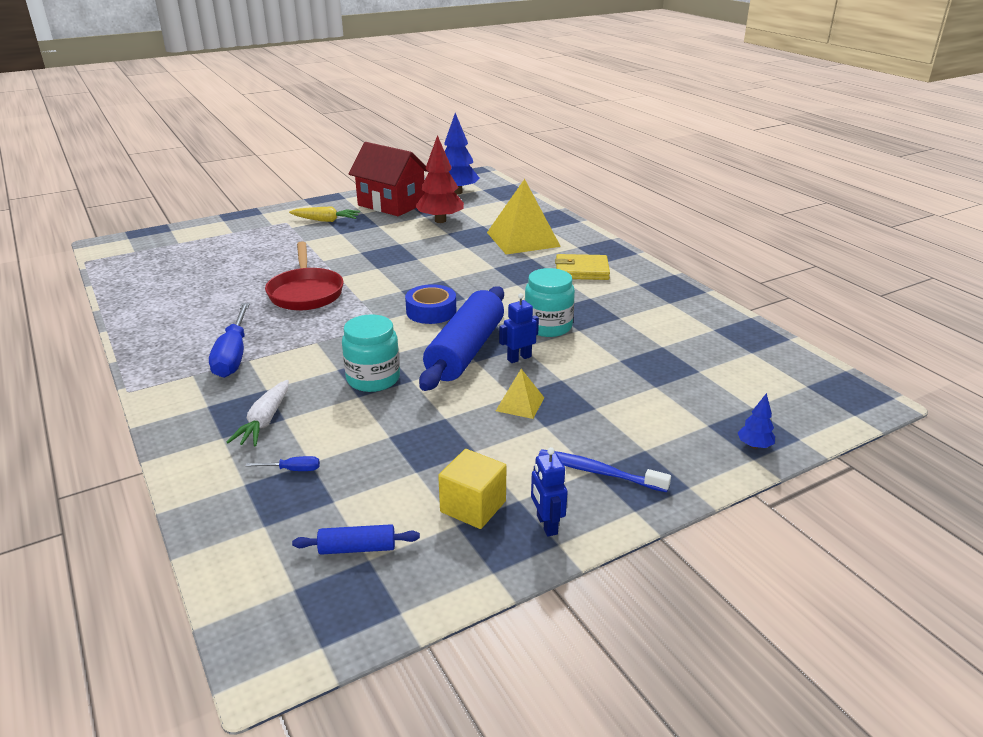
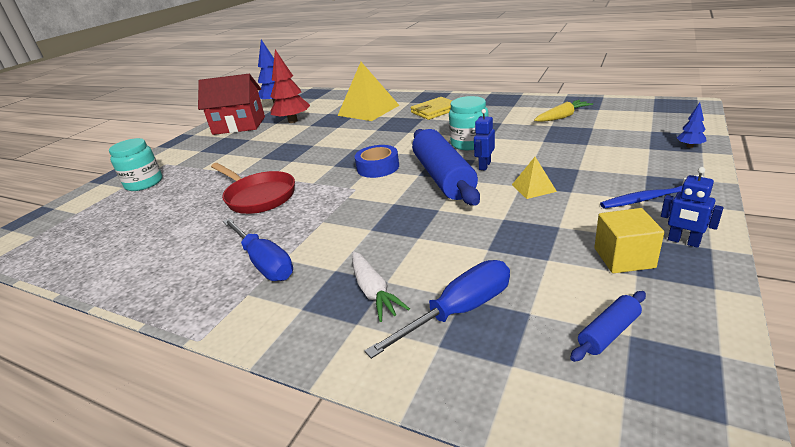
camera: 30 degrees left, 0 degrees up
(293, 470) = (459, 311): blue screwdriver -> blue screwdriver, size x2.30
(326, 220) = (199, 151): yellow carrot -> yellow carrot (562, 117)
(373, 379) = (409, 222): turquoise jar -> turquoise jar (144, 183)

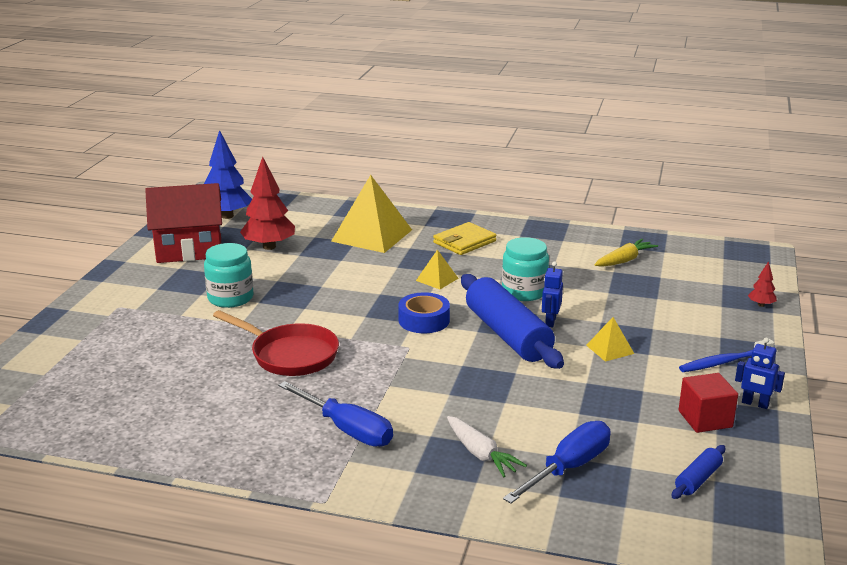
camera: 15 degrees left, 5 degrees down
(144, 183) = (110, 334): turquoise jar -> turquoise jar (230, 298)
(402, 137) = (437, 279): none -> yellow pyramid
(624, 258) = (705, 419): yellow cube -> red cube
(689, 146) = (761, 305): blue tree -> red tree

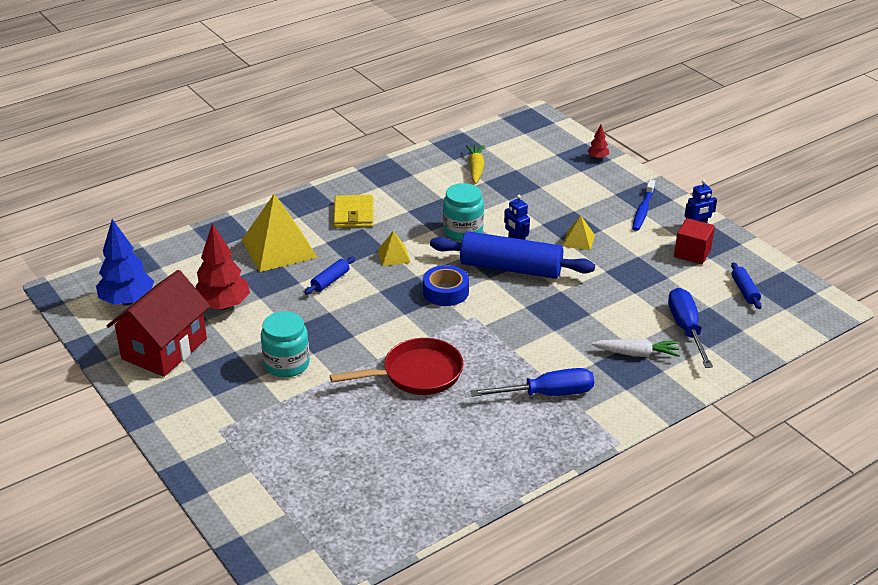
camera: 50 degrees left, 10 degrees up
(361, 270) = (330, 281): none -> blue rolling pin

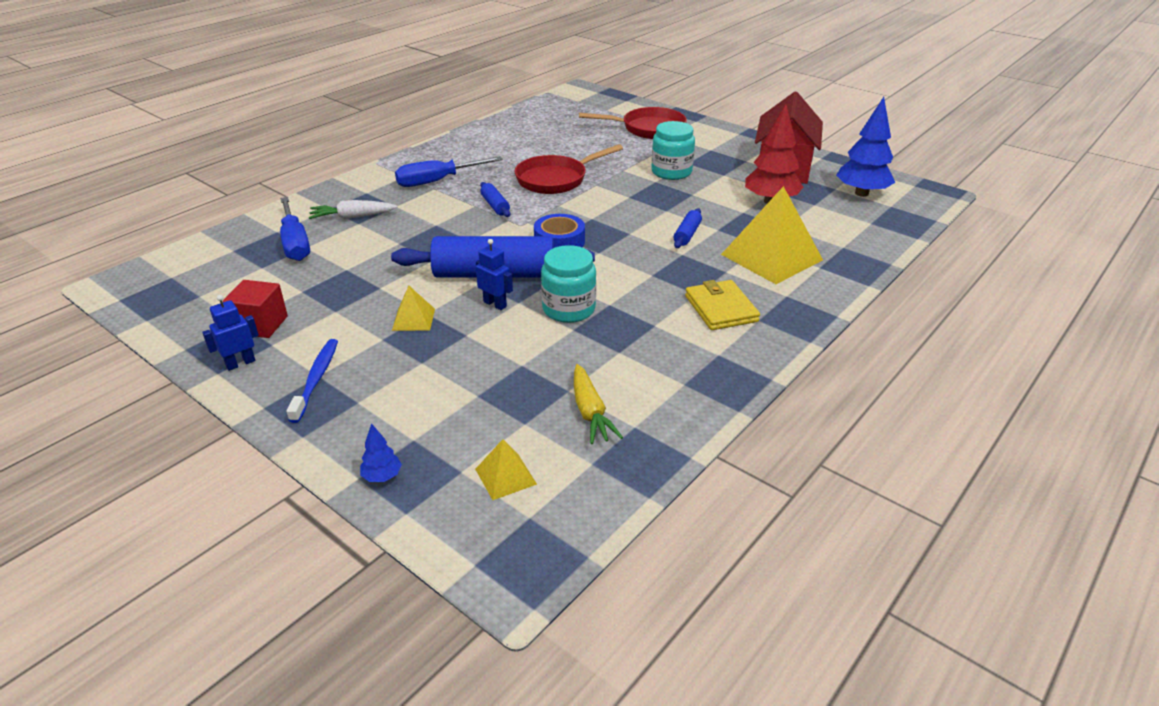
camera: 165 degrees right, 0 degrees up
(257, 452) = (648, 129): none -> red pan
(394, 256) = (636, 268): yellow pyramid -> yellow pyramid (505, 476)
(598, 157) = (382, 476): red tree -> blue tree
(744, 291) = (210, 289): blue rolling pin -> blue rolling pin (495, 206)

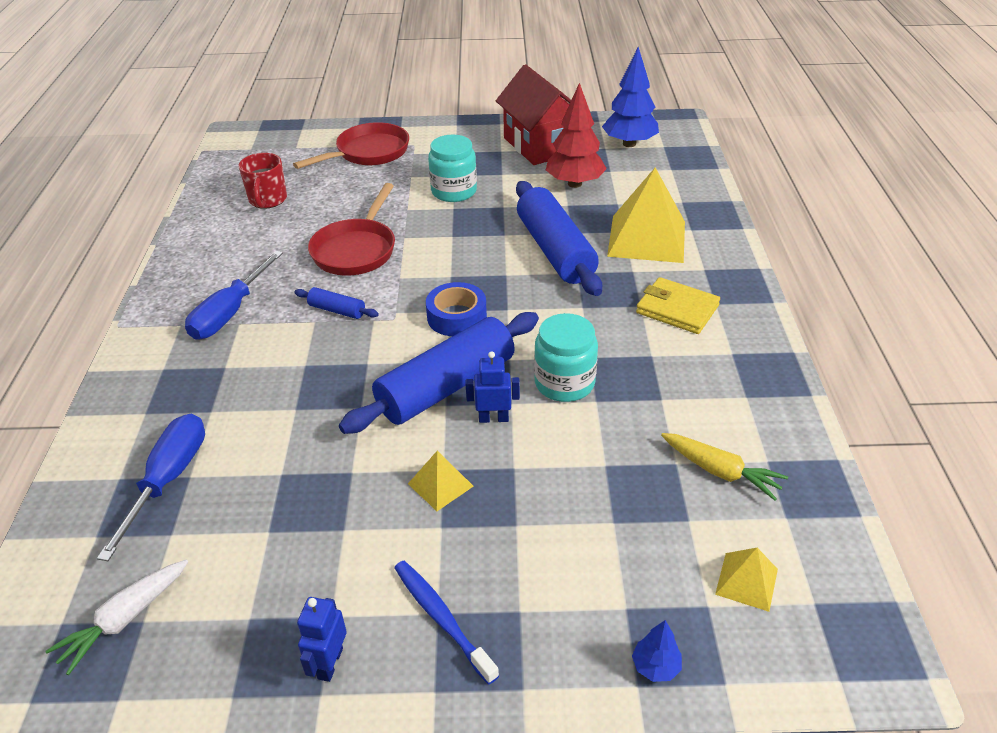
camera: 40 degrees left, 5 degrees up
(260, 325) = (282, 603): red cube -> none
(295, 243) = (169, 479): blue screwdriver -> blue screwdriver turned 105 degrees counterclockwise
(352, 217) = (192, 407): white carrot -> white carrot (125, 619)
(545, 132) = (267, 200): none -> red mug
(687, 234) = (555, 250): blue rolling pin -> blue rolling pin, size x2.28

